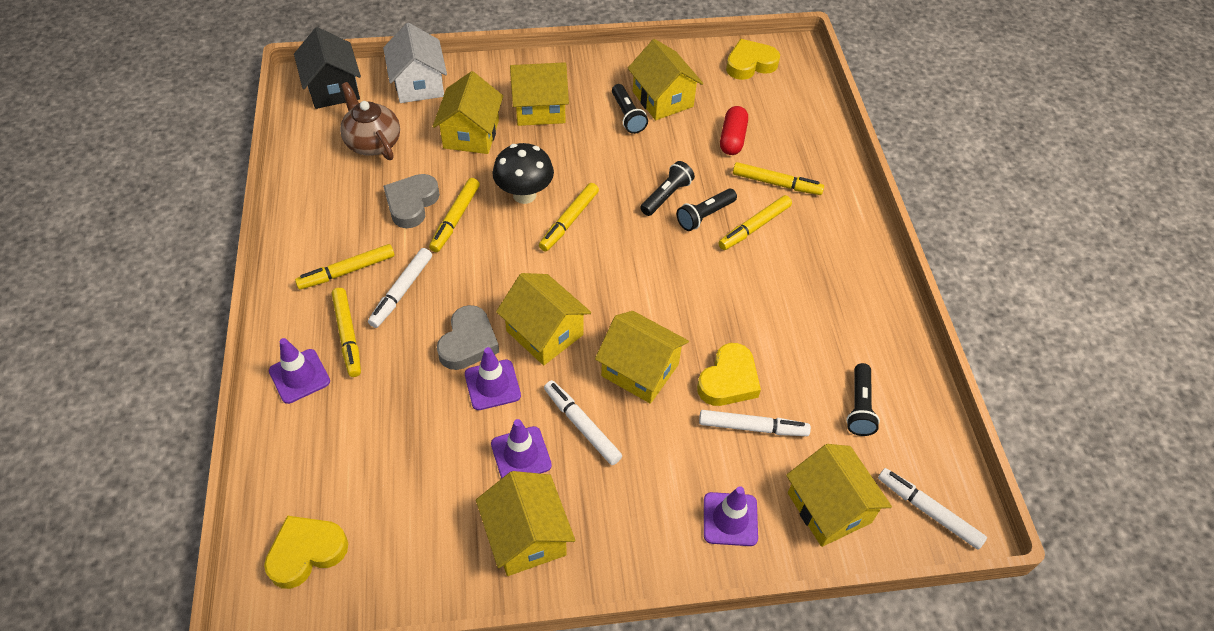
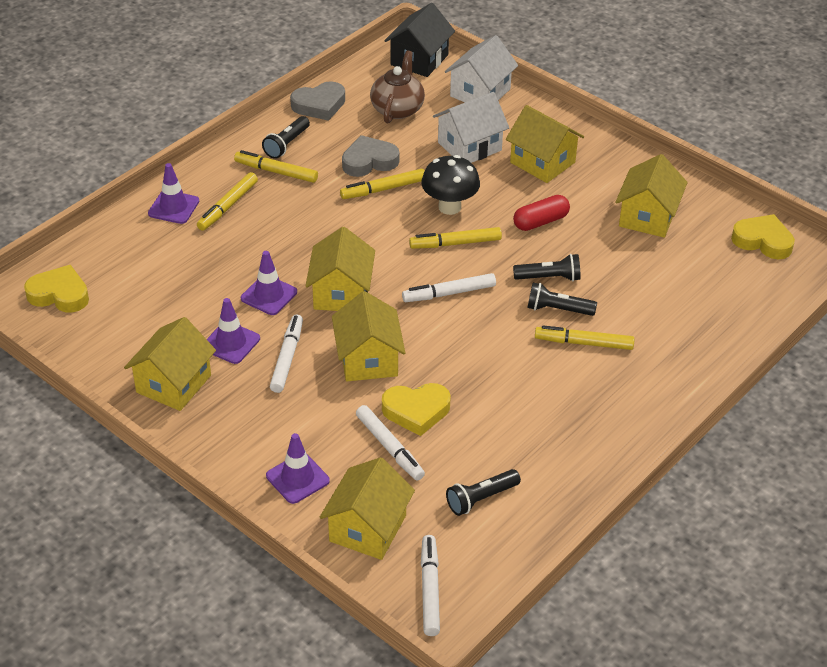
camera: 50 degrees right, 10 degrees down
(401, 291) = (291, 206): white marker -> white marker (449, 293)
(468, 342) = (288, 262): grey heart -> grey heart (319, 105)
(471, 134) = (469, 146): yellow house -> white house
(627, 116) = (601, 209): black flashlight -> black flashlight (286, 144)
(732, 138) = (661, 278): red capsule -> red capsule (540, 222)
(776, 184) = (648, 330): yellow marker -> none

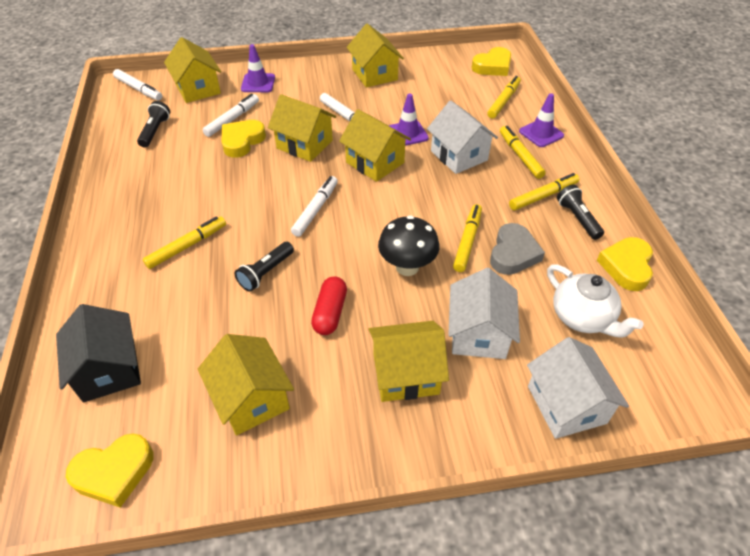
camera: 130 degrees right, 5 degrees up
(231, 343) = (383, 103): purple traffic cone -> none
(269, 244) = (459, 155): none -> white house
(319, 105) = (626, 266): grey heart -> yellow heart
(389, 447) = (232, 119): white marker -> white marker turned 120 degrees clockwise
(397, 109) = (582, 317): brown teapot -> white teapot
(419, 60) = (669, 390): black house -> black house (109, 370)
(455, 243) = (361, 244): yellow marker -> yellow marker (503, 101)
(558, 309) = (232, 255): black flashlight -> none

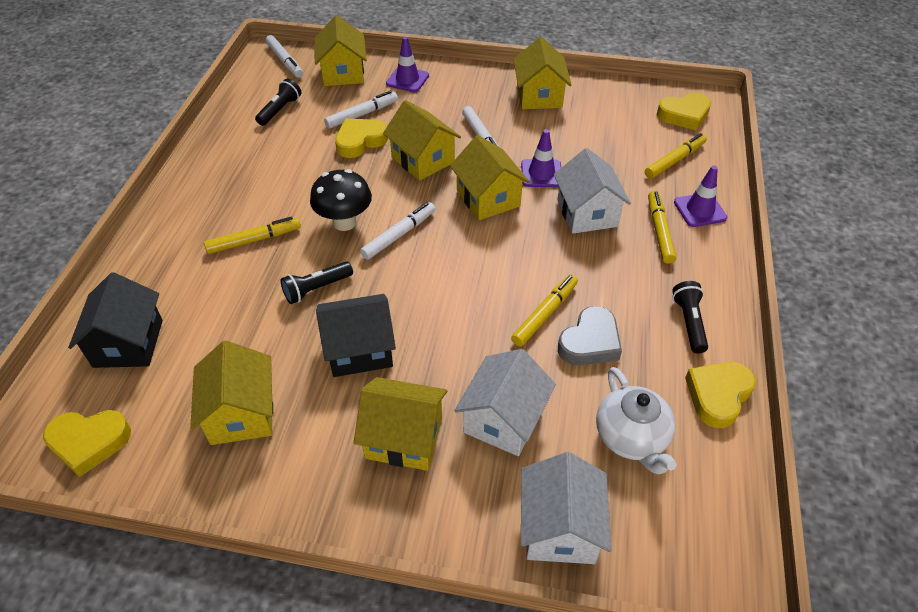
camera: 20 degrees right, 0 degrees up
(330, 313) = (359, 350): red capsule -> black house
(407, 267) = (464, 324): black mushroom -> black mushroom (344, 222)
(543, 196) = (661, 285): yellow marker -> none

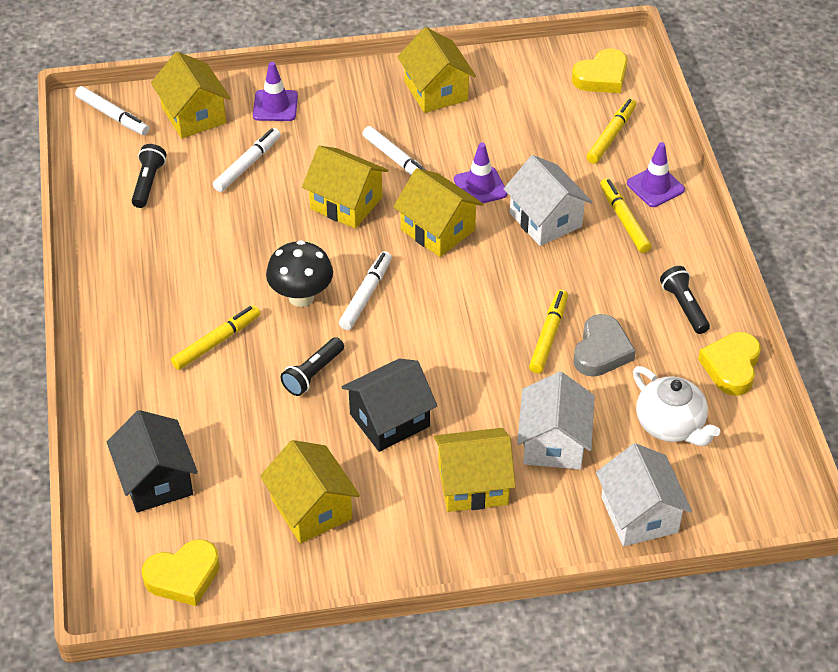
camera: 20 degrees left, 0 degrees up
(360, 141) = (264, 198): yellow heart -> none

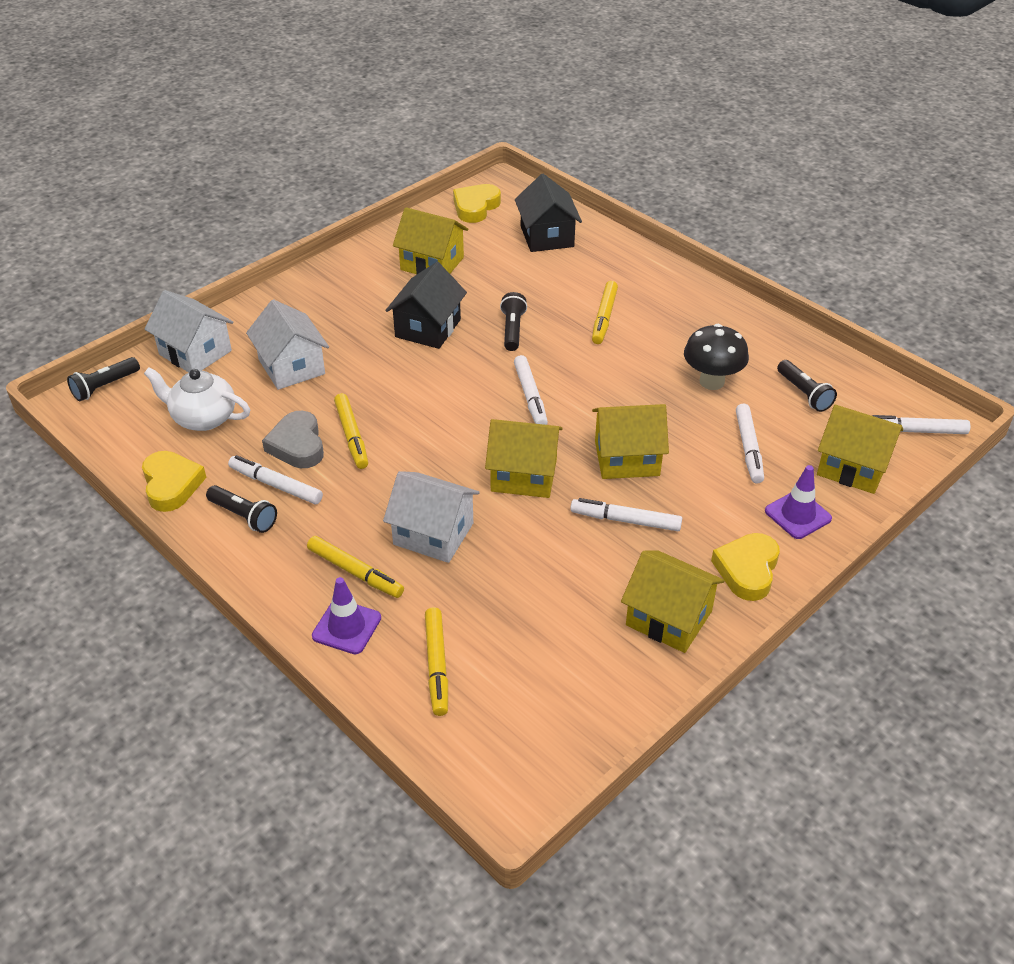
camera: 145 degrees right, 5 degrees down
(156, 480) = (547, 236): black house -> black house turned 45 degrees clockwise
(301, 297) = (579, 372): black mushroom -> black mushroom (711, 381)
(473, 484) = (333, 319): yellow house -> none
(480, 187) = (523, 535): purple traffic cone -> none
(601, 77) = (507, 745): yellow heart -> yellow heart (747, 570)
(642, 321) = (276, 485): none -> white marker
(751, 516) = (104, 386): none -> black flashlight

